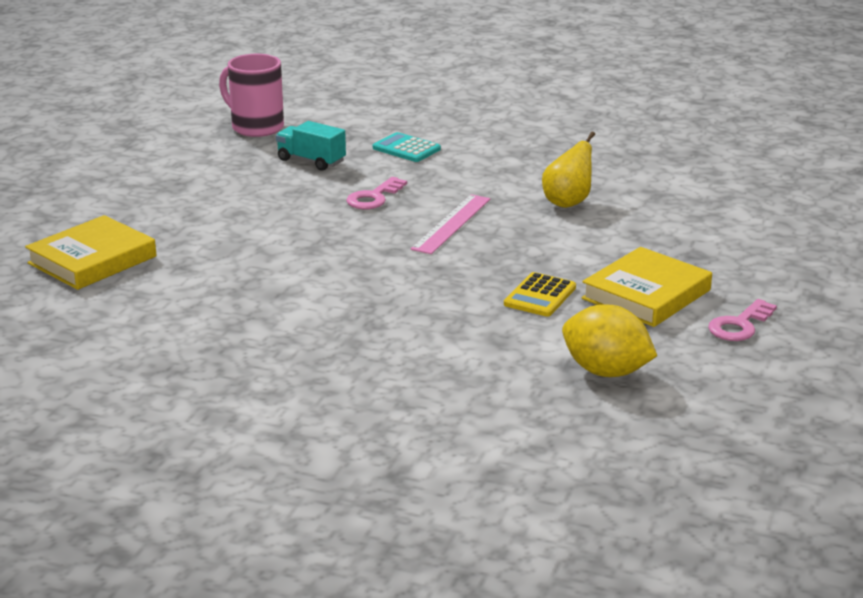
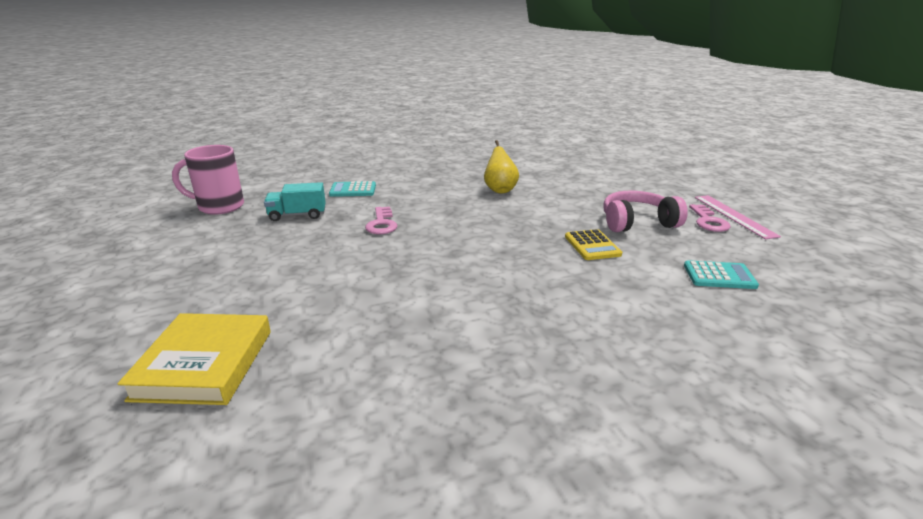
camera: 40 degrees left, 0 degrees up
(452, 224) = (460, 222): pink ruler -> pink ruler (734, 216)
(606, 371) = (719, 276): yellow lemon -> turquoise calculator
(646, 294) = (637, 223): yellow book -> pink headphones

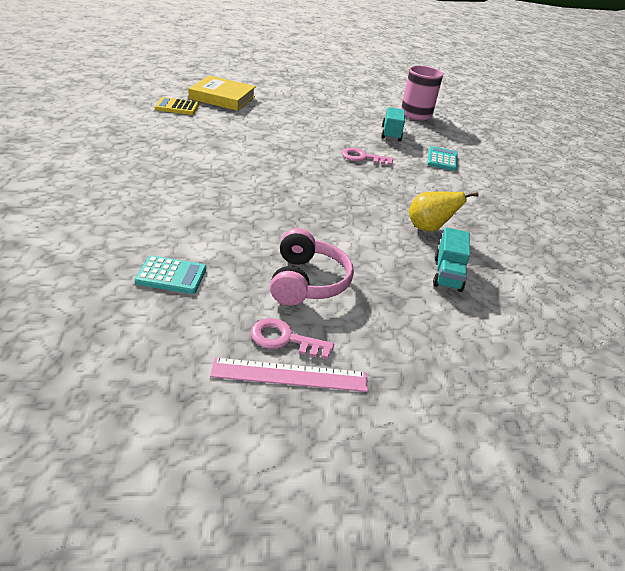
camera: 100 degrees right, 10 degrees up
(557, 182) = (447, 274): none -> turquoise truck
(592, 245) = (271, 233): yellow calculator -> yellow calculator (177, 107)
(719, 276) = (171, 275): turquoise calculator -> turquoise calculator turned 105 degrees counterclockwise

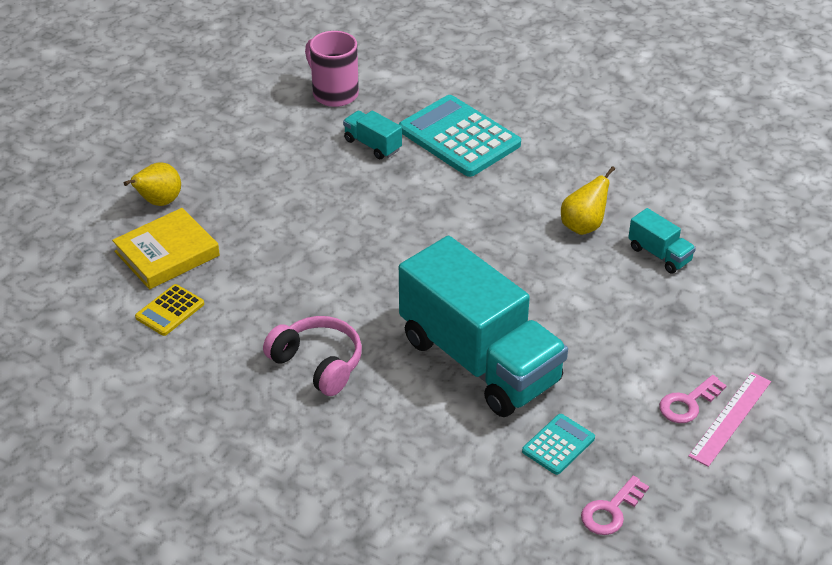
camera: 50 degrees left, 5 degrees up
(234, 216) = (479, 360): none -> turquoise truck
(260, 88) = (159, 202): none -> yellow pear
(307, 281) = (619, 354): pink headphones -> pink headphones (317, 364)
(362, 158) = (416, 200): pink key -> pink key (611, 511)
(442, 159) = (459, 137): turquoise calculator -> turquoise calculator, size x2.05

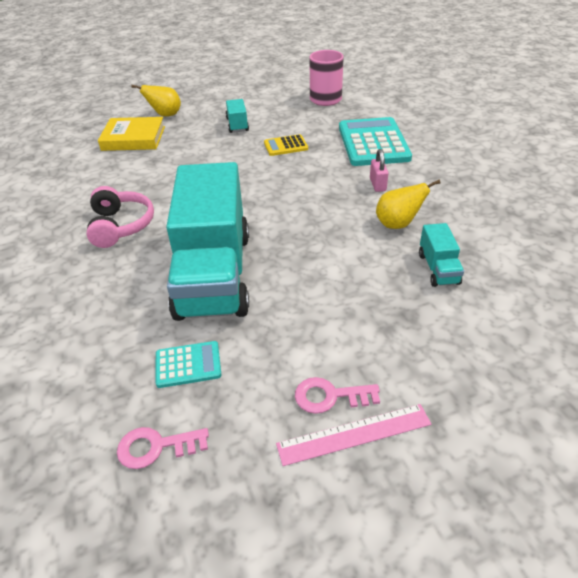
camera: 40 degrees right, 0 degrees up
(170, 311) = (94, 164): yellow calculator -> yellow calculator (285, 146)
(372, 145) = (313, 129): turquoise truck -> turquoise truck (237, 125)
(519, 189) = (377, 185): none -> pink padlock

